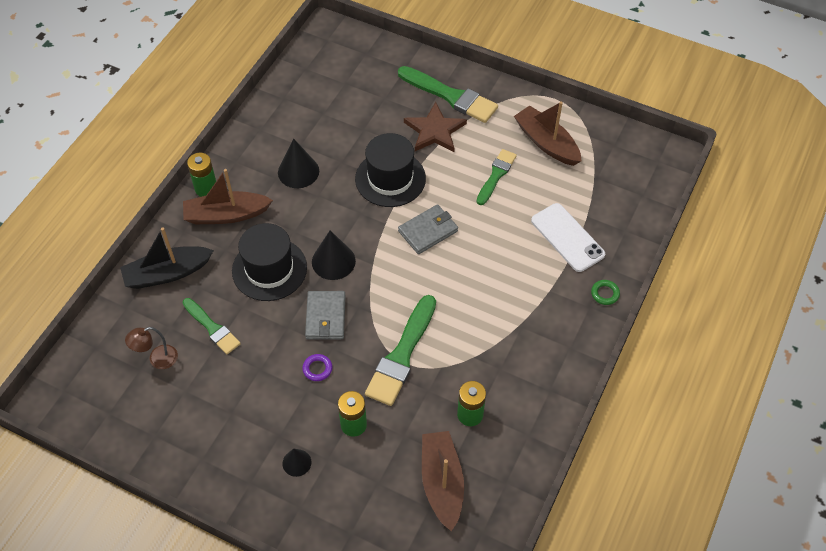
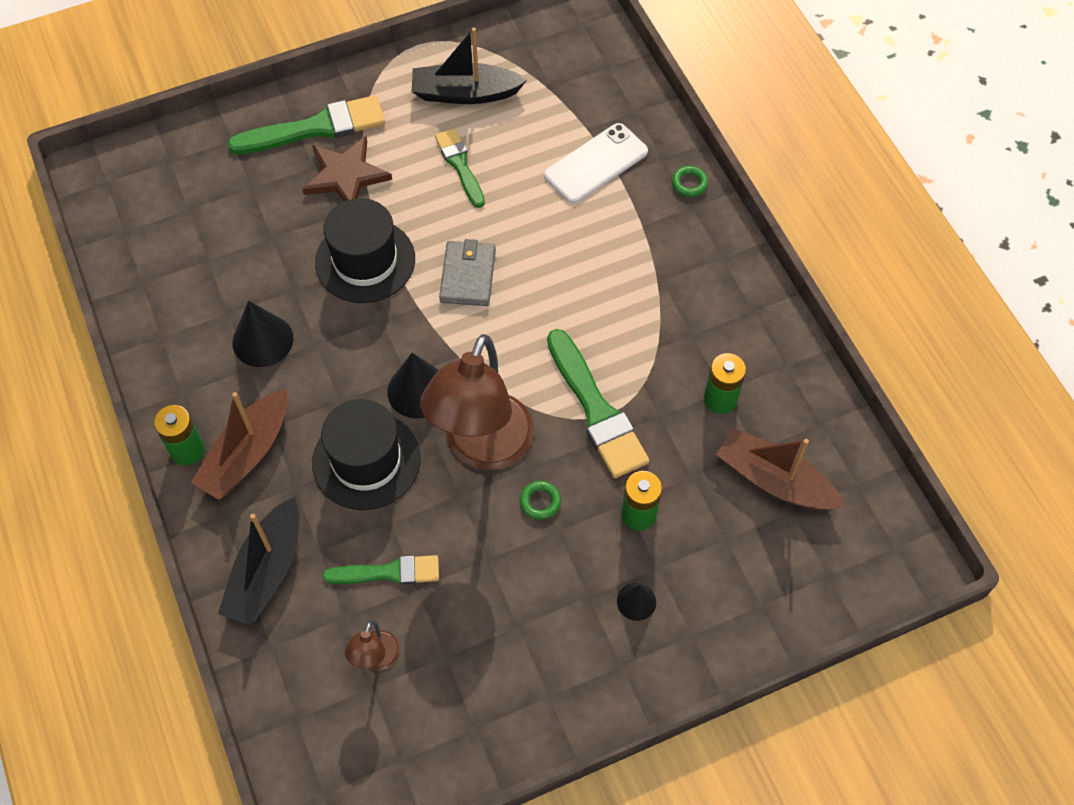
camera: 50 degrees left, 5 degrees up
(317, 369) = (540, 502): purple ring -> green ring
(325, 317) = (482, 448): grey wallet -> brown lamp
(546, 143) = (465, 93): brown boat -> black boat
(567, 237) = (596, 164): white phone -> white phone turned 45 degrees counterclockwise

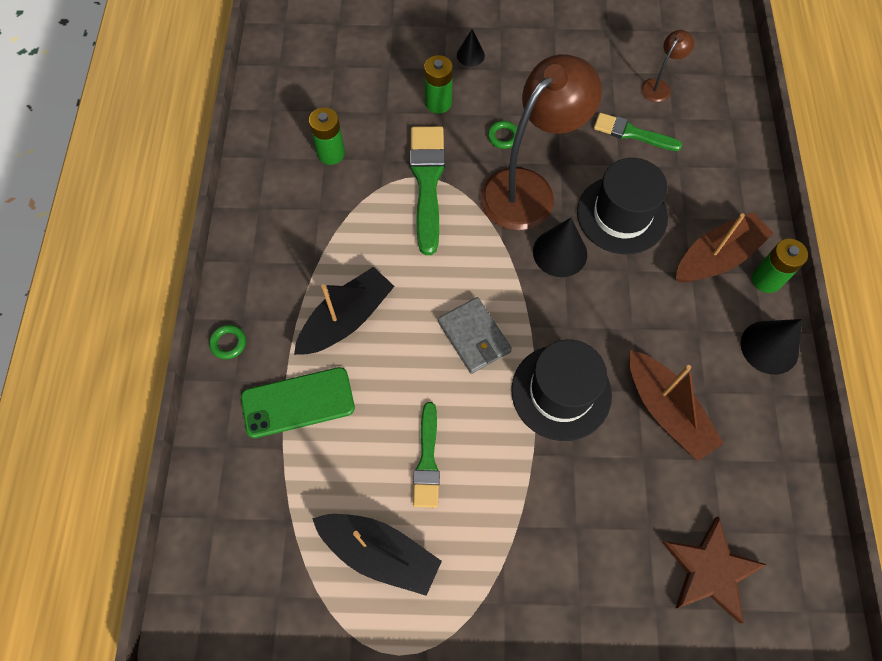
camera: 155 degrees left, 5 degrees up
(262, 340) = (679, 351): black cone -> black cone (769, 347)
(267, 571) = (721, 167): black boat -> black boat (346, 319)
(315, 128) = (558, 580): green brush -> none
(345, 175) = (546, 500): brown star -> brown star (710, 570)
(468, 276) = (474, 337): grey wallet -> grey wallet turned 60 degrees counterclockwise
(596, 164) = (298, 402): white phone -> green phone
(774, 480) = (331, 88): brown boat -> brown boat (666, 410)

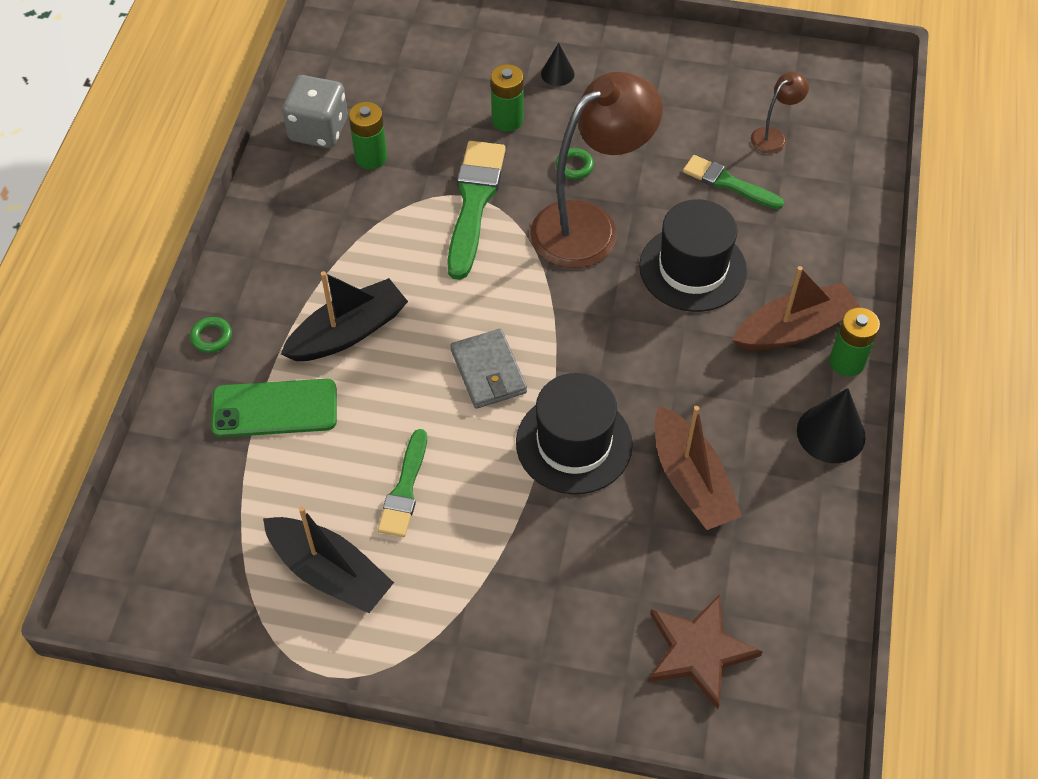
camera: 10 degrees right, 10 degrees down
(281, 135) = (318, 130): none -> grey dice
(560, 252) = (609, 298): black cone -> none

